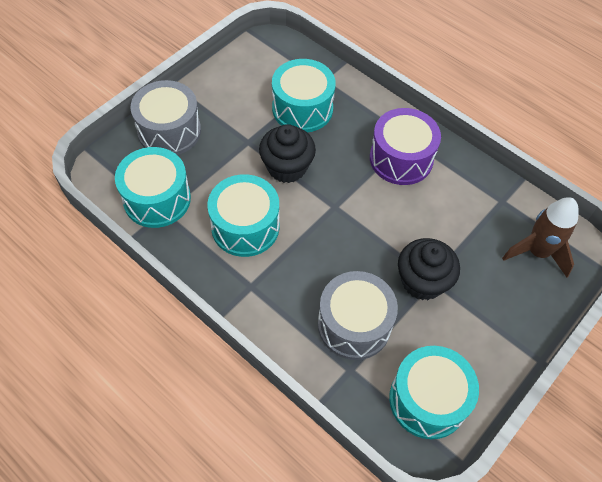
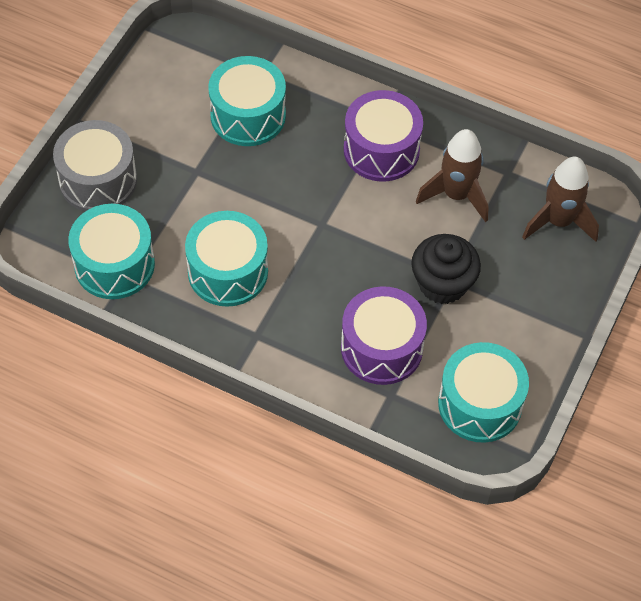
camera: 15 degrees left, 0 degrees up
(287, 167) = (252, 191): black cupcake -> none
(354, 325) = (381, 348): grey drum -> purple drum
(453, 209) = (456, 195): none -> brown rocket

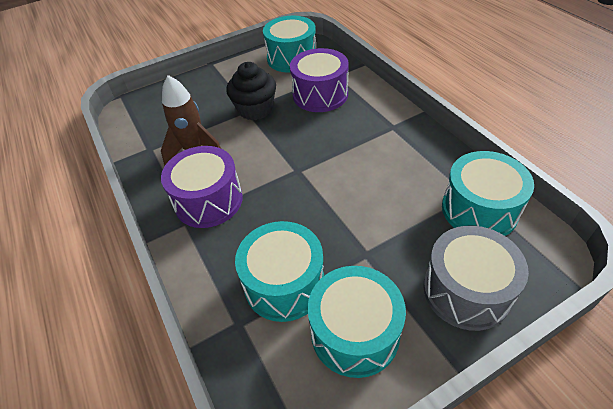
camera: 140 degrees left, 10 degrees down
(228, 271) = (388, 168): turquoise drum -> turquoise drum (355, 332)
(558, 221) = (157, 112): brown rocket -> none

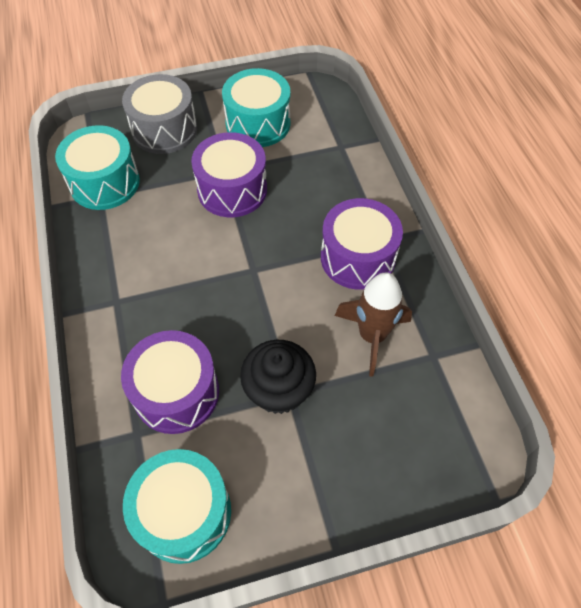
camera: 170 degrees left, 10 degrees up
(284, 284) = (299, 164): turquoise drum -> none
(346, 234) = (232, 190): none -> purple drum

